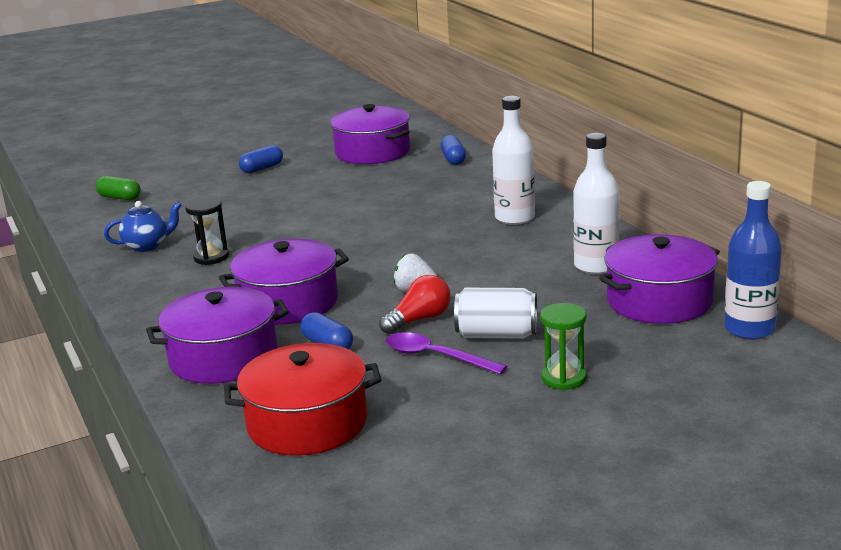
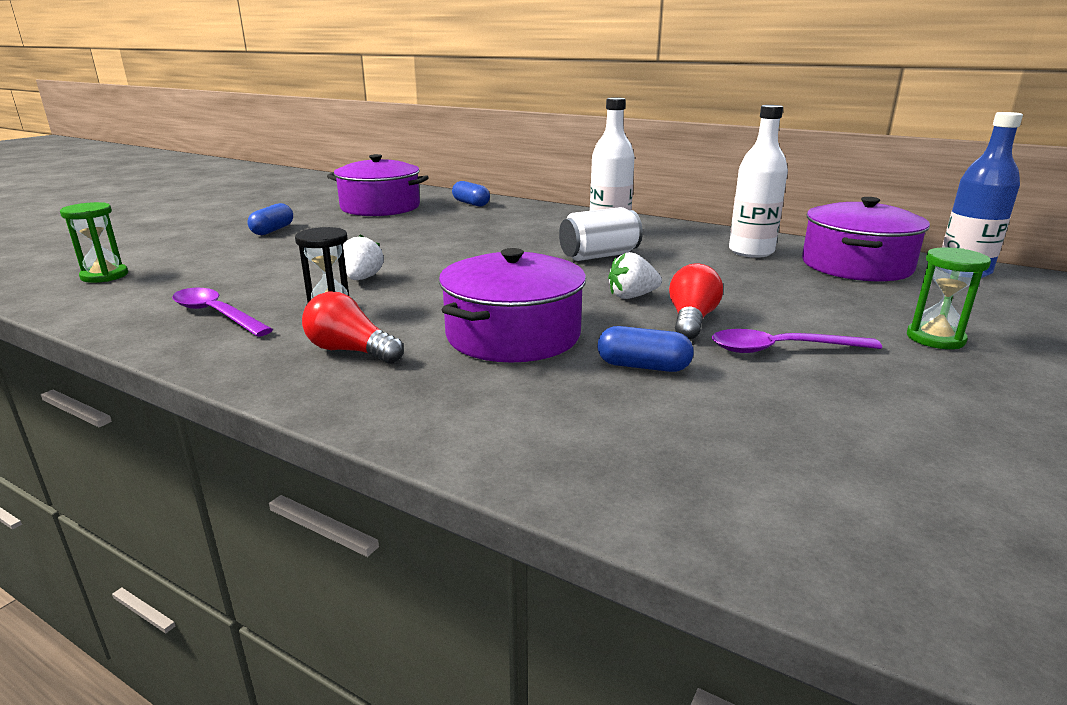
camera: 35 degrees left, 0 degrees up
(119, 198) = (104, 276): green capsule -> green hourglass
(147, 246) = (216, 314): blue teapot -> purple spoon
(185, 291) = (350, 351): none -> red light bulb
(223, 357) = (535, 414): purple pot -> none
(262, 233) = (362, 279): none -> white strawberry
(307, 423) = (803, 465): red pot -> none
(496, 335) = (792, 317): white can -> white can (599, 256)

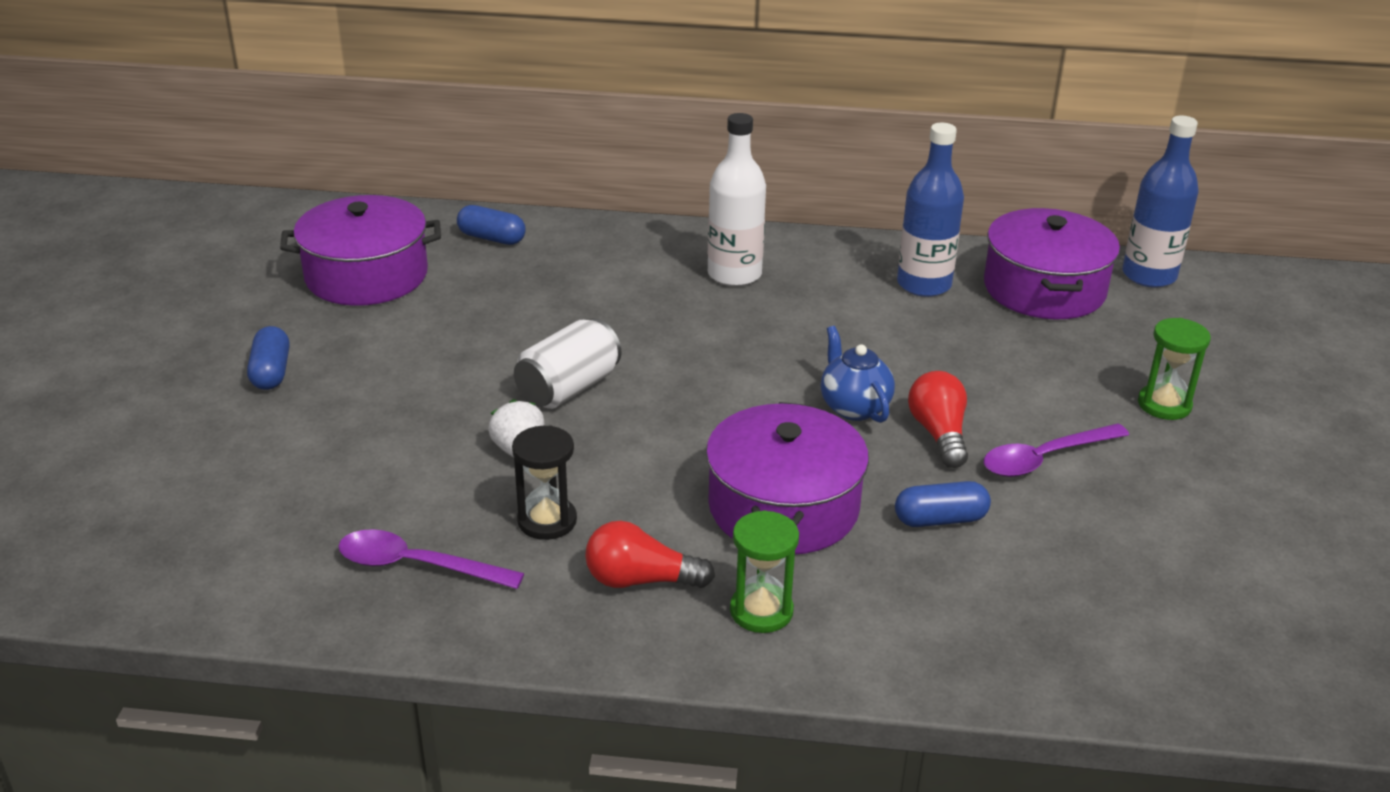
camera: 25 degrees left, 10 degrees up
(104, 276) = (160, 534): green hourglass -> green hourglass (761, 611)
(599, 256) = (762, 333): white can -> white can (568, 388)
(632, 296) = (854, 407): white strawberry -> blue teapot
(751, 252) = (924, 284): white bottle -> blue bottle

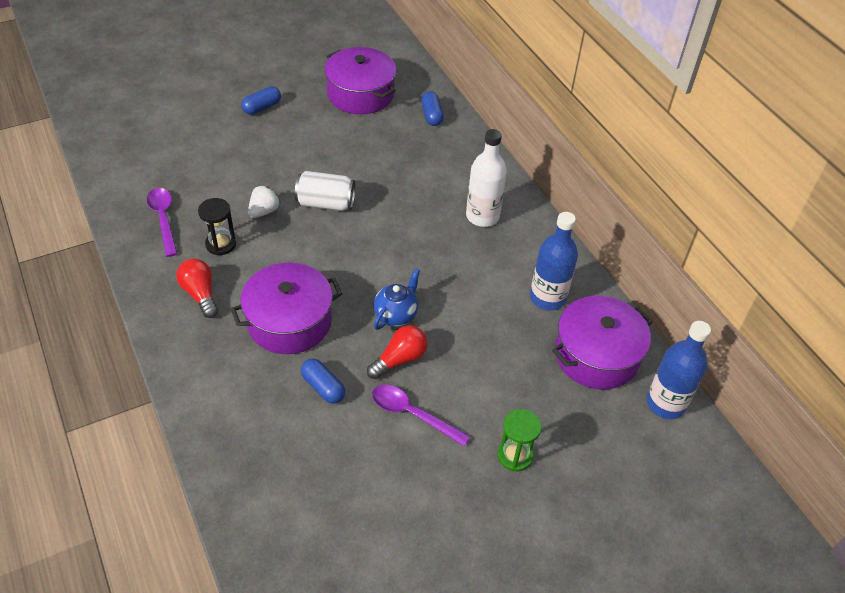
camera: 55 degrees right, 15 degrees up
(761, 611) = (206, 345): green hourglass -> none

